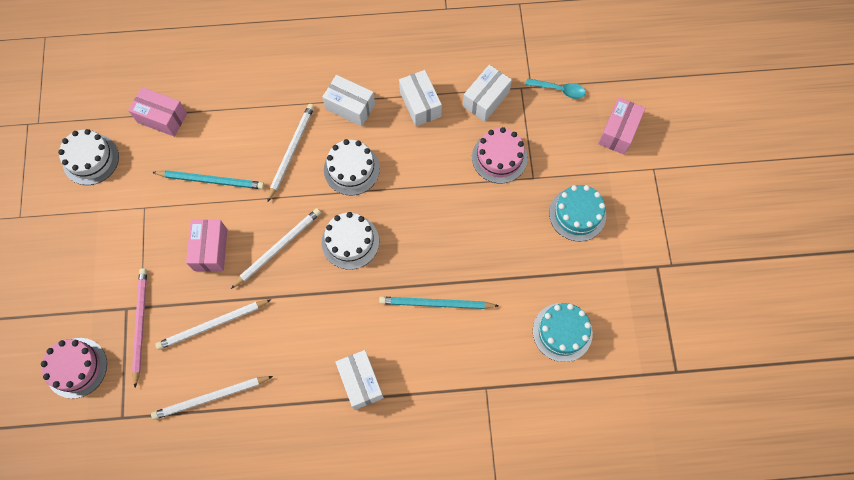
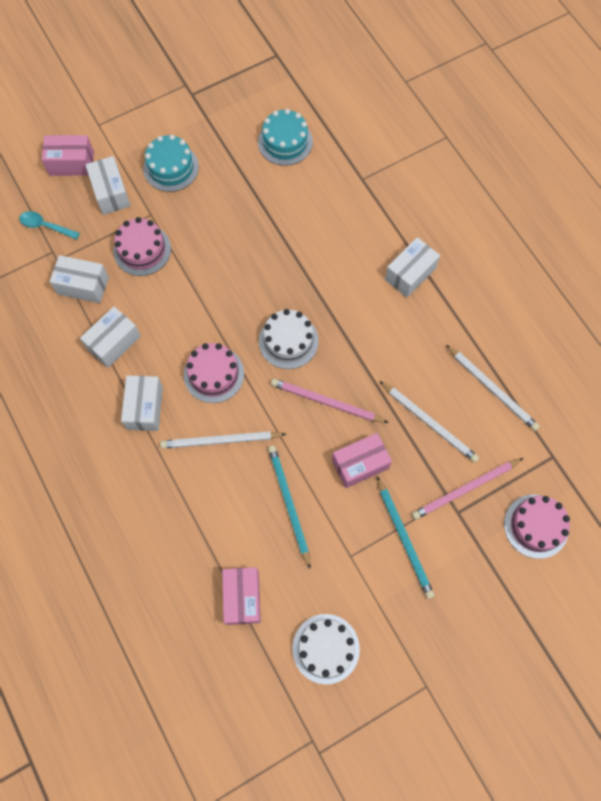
camera: 115 degrees left, 0 degrees up
(278, 247) = (326, 402): white pencil -> pink pencil
(351, 169) = (214, 374): white cake -> pink cake
(436, 304) = (310, 245): turquoise pencil -> turquoise pencil (404, 539)
(559, 90) = (45, 226): turquoise spoon -> turquoise spoon turned 60 degrees counterclockwise
(571, 153) = (111, 193): none -> white box

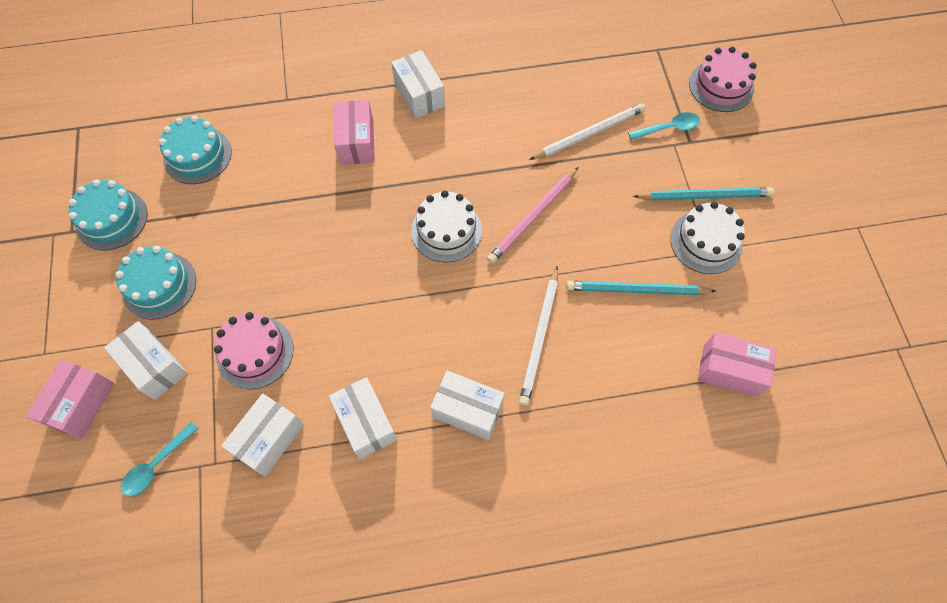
camera: 70 degrees left, 5 degrees down
(111, 193) = (154, 366): white box -> white box turned 45 degrees clockwise
(211, 113) = (111, 219): none -> turquoise cake
(214, 374) = (455, 319): pink cake -> none
(325, 648) = (803, 305): white cake -> white cake (706, 242)
(360, 464) = (613, 208): pink box -> pink box (356, 142)
(465, 489) = (668, 128): pink pencil -> turquoise spoon
(492, 389) = (573, 71): white pencil -> none

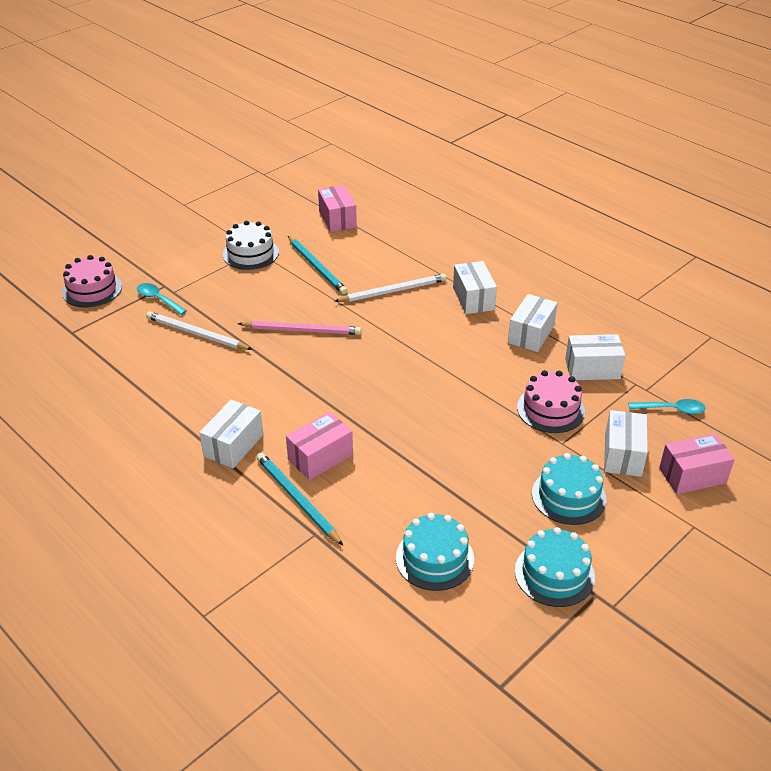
camera: 125 degrees left, 25 degrees down
(446, 230) = (355, 366): white cake -> none
(705, 196) = (211, 265): turquoise pencil -> turquoise pencil (297, 499)

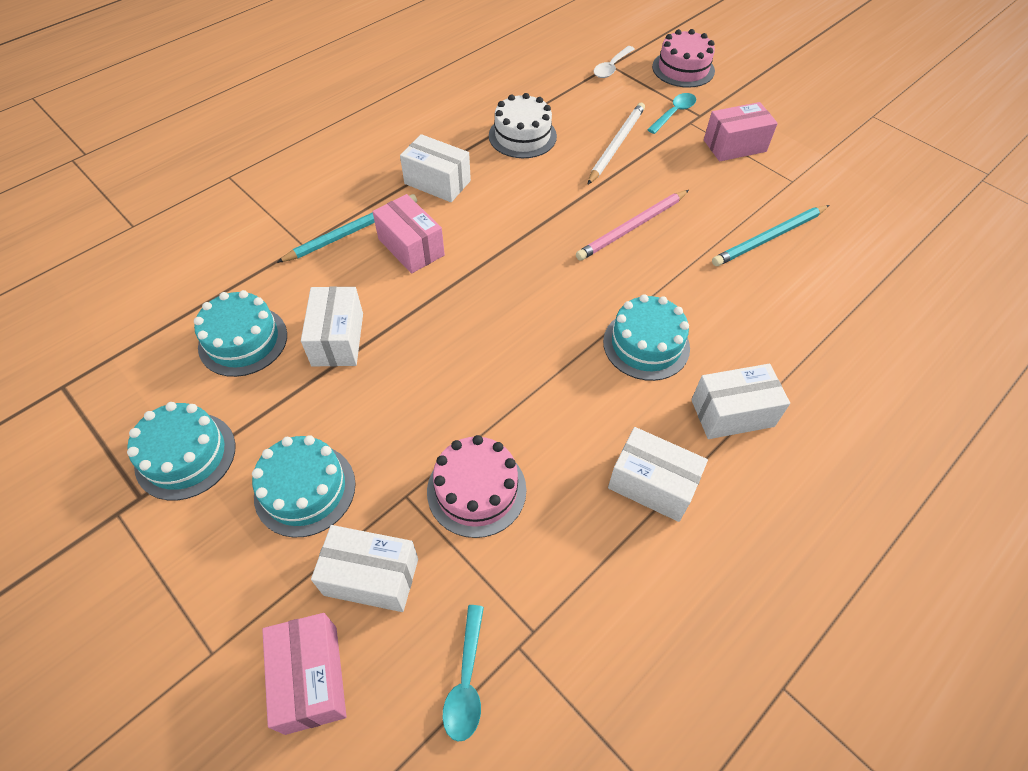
camera: 90 degrees right, 15 degrees up
(76, 332) = (611, 67): none -> white spoon
(250, 253) = (783, 177): white cake -> white cake (522, 136)
(302, 330) = (632, 227): pink pencil -> pink pencil turned 45 degrees clockwise
(337, 219) = (896, 257): pink box -> pink box (734, 146)
(393, 291) = (732, 316): white pencil -> none
(421, 330) = (646, 344): none -> turquoise cake
(592, 369) = (569, 565): white box -> white box (338, 339)

